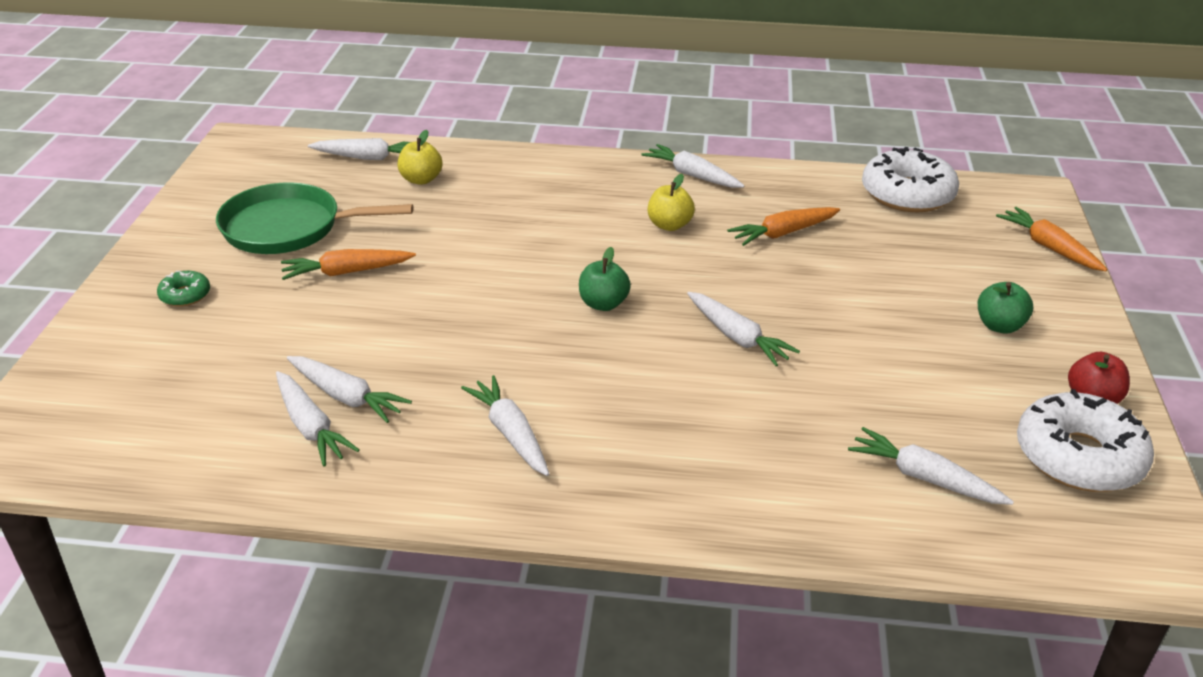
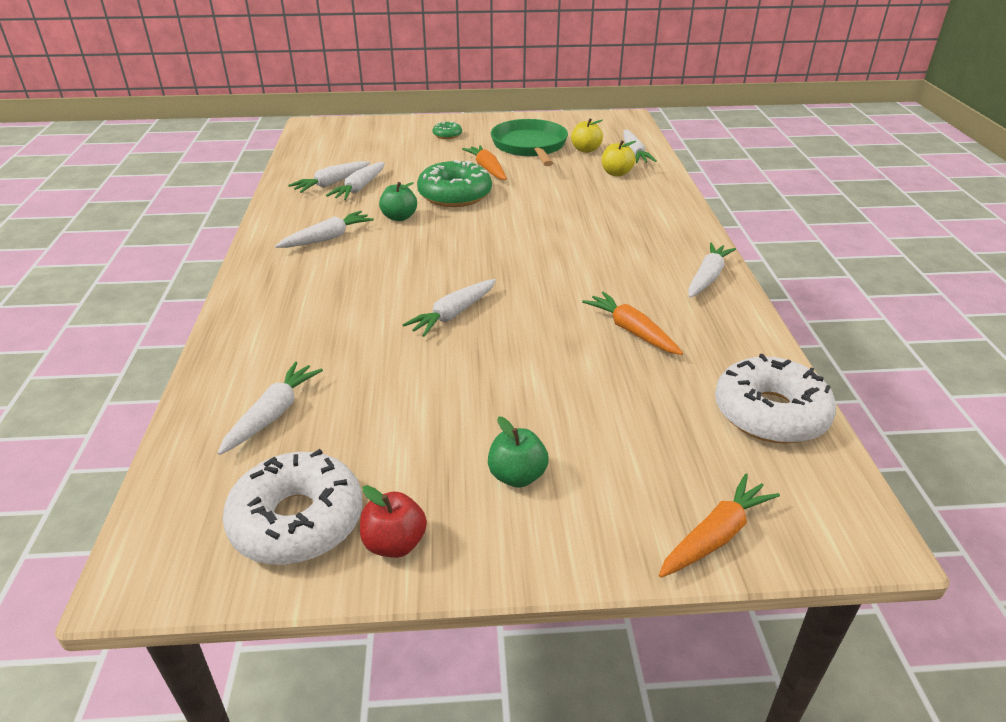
camera: 80 degrees right, 0 degrees up
(421, 308) = (455, 195): none -> green donut
(603, 304) = (481, 254): green apple -> green apple (399, 217)
(669, 225) = (611, 273): yellow apple -> yellow apple (585, 150)

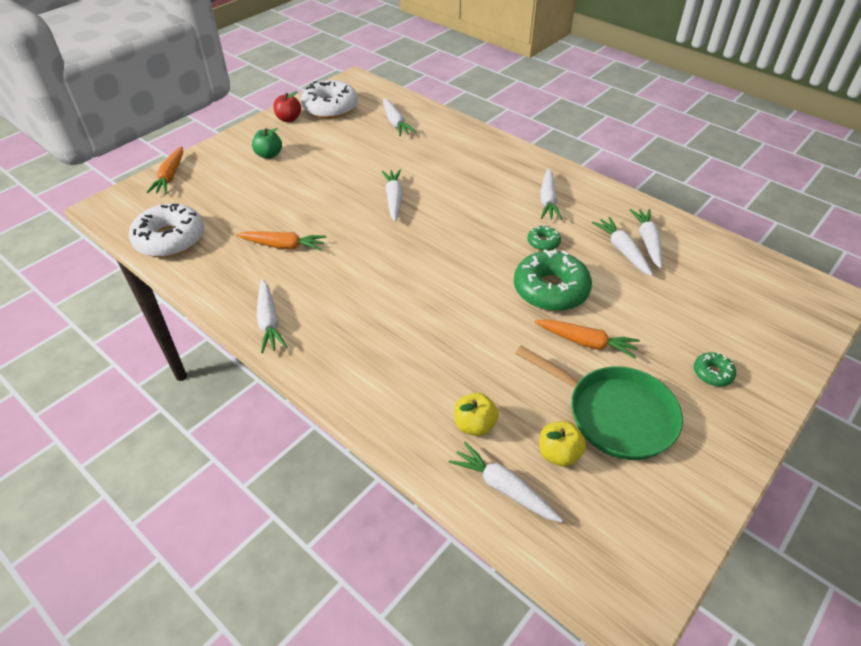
camera: 135 degrees right, 10 degrees up
(399, 217) = (543, 242): green apple -> green donut

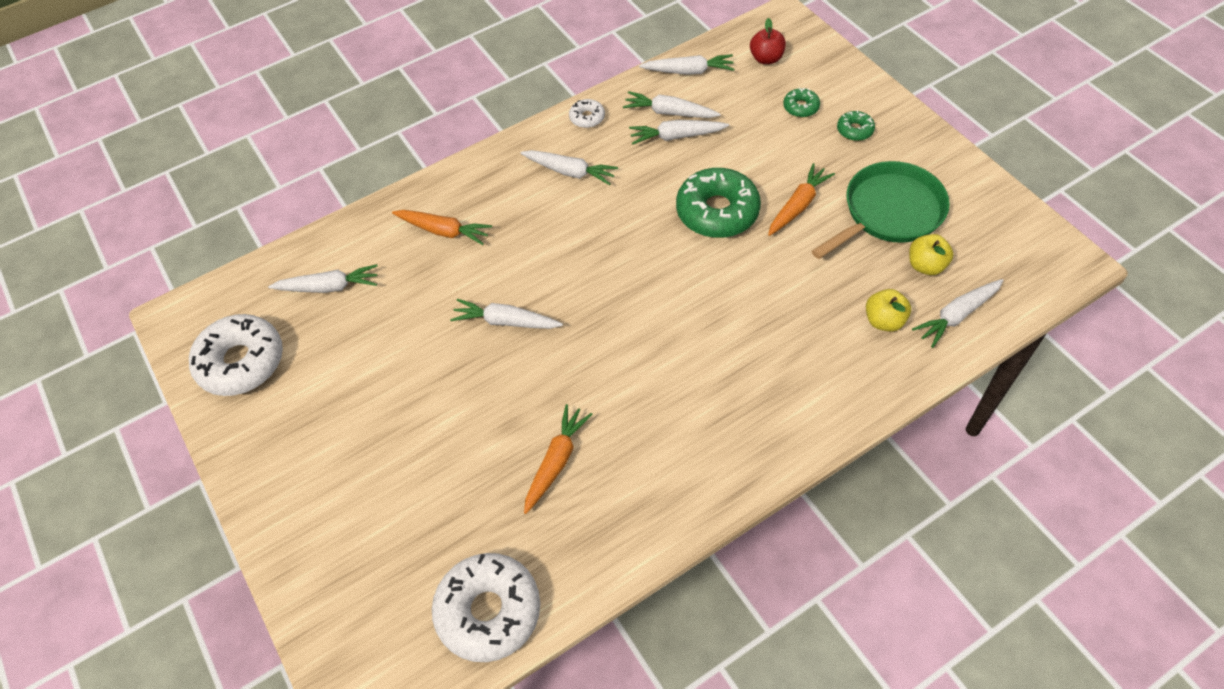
camera: 70 degrees left, 10 degrees up
(170, 176) = (323, 610): orange carrot -> orange carrot (443, 231)
(269, 155) = (331, 460): green apple -> none
(269, 321) = (694, 492): white carrot -> white carrot (688, 71)
(289, 119) = (243, 423): red apple -> red apple (766, 58)
(543, 242) = (641, 196): green donut -> green donut (801, 107)
(610, 198) = (587, 118): none -> white donut

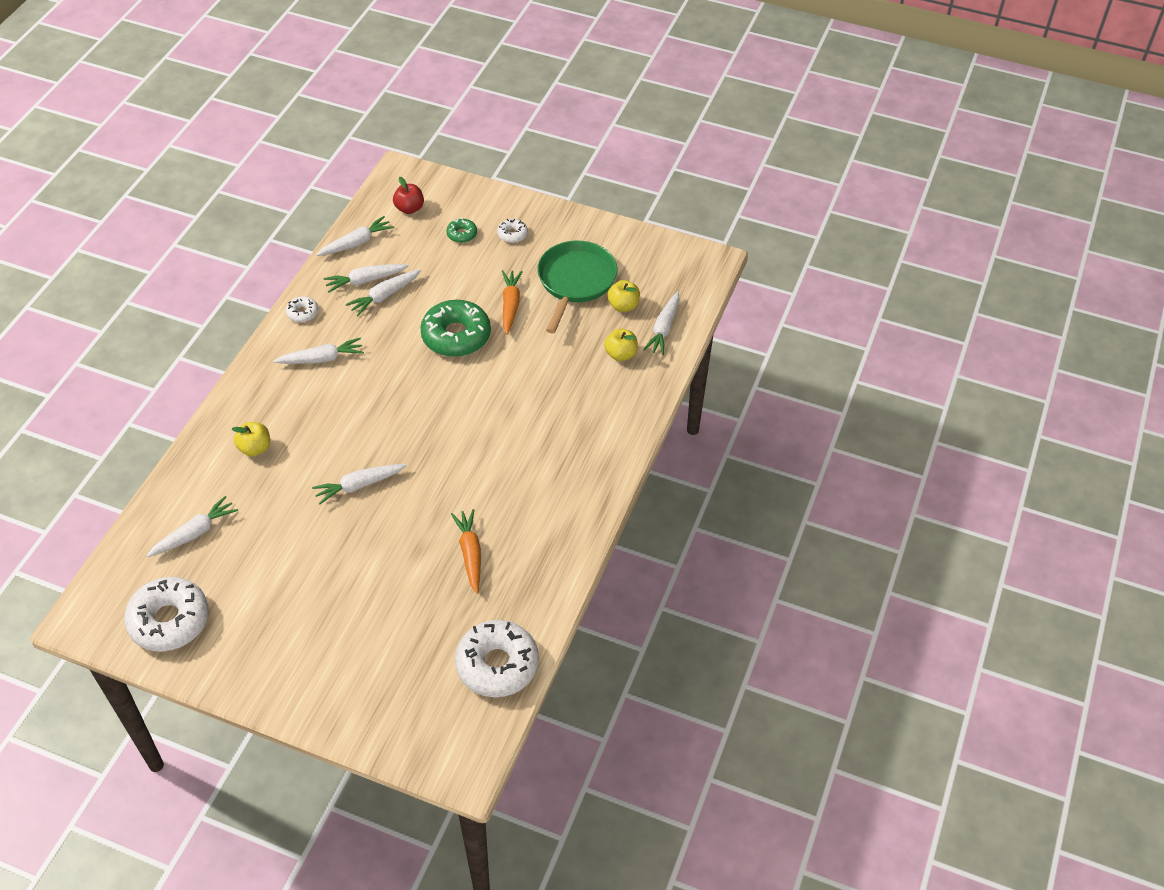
camera: 40 degrees left, 5 degrees down
(443, 231) = (255, 448): orange carrot -> yellow apple
(855, 130) = (512, 234): green donut -> white donut

